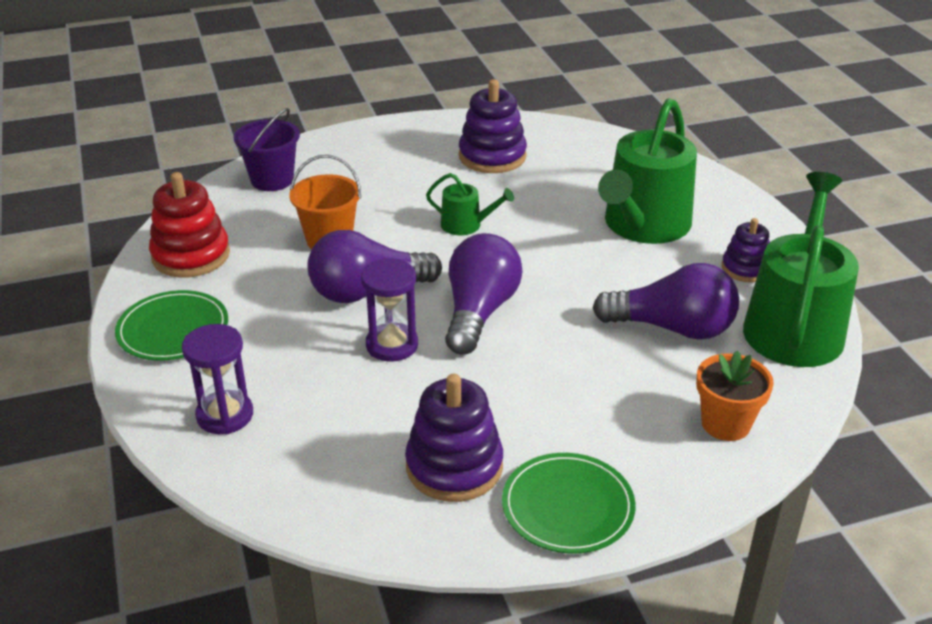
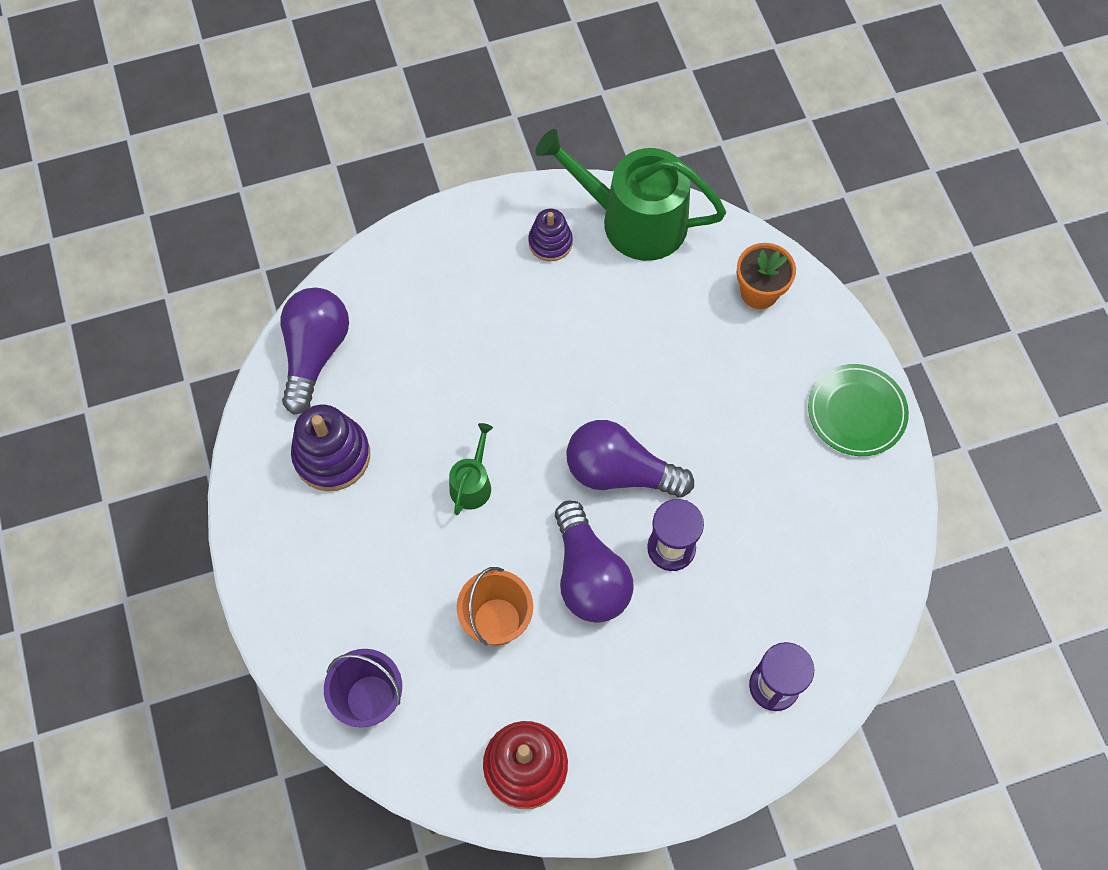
camera: 90 degrees left, 30 degrees up
(173, 329) = (654, 759): green plate -> none
(454, 466) = (821, 493): purple stacking toy -> none
(643, 226) = (477, 318): green watering can -> none
(672, 328) = (639, 313): purple light bulb -> purple light bulb (315, 353)

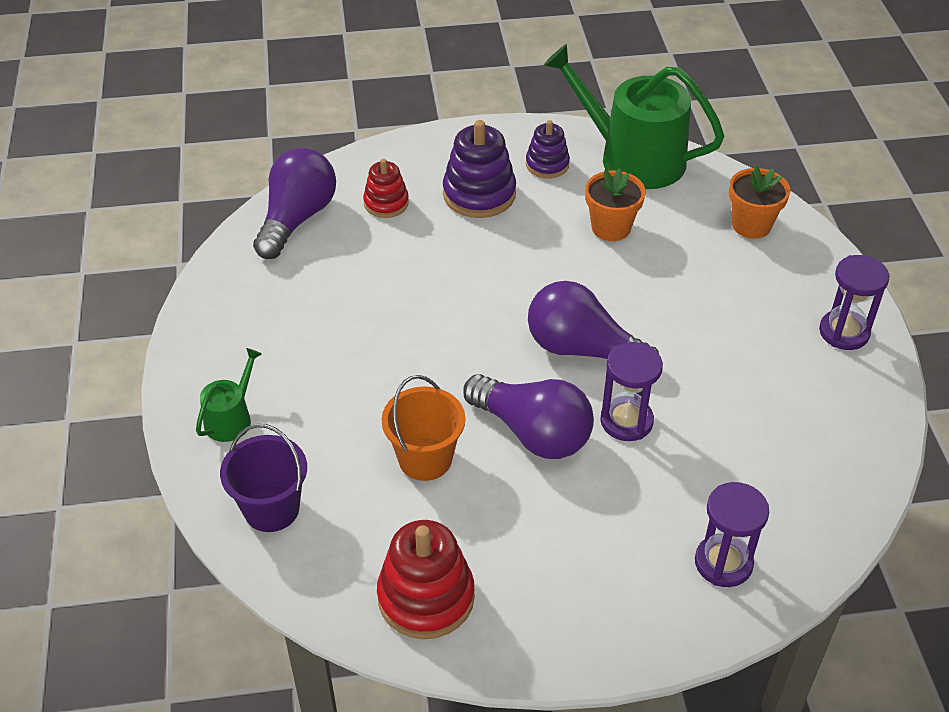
camera: 10 degrees right, 20 degrees down
(332, 455) = (290, 298): purple stacking toy -> purple stacking toy (479, 194)
(399, 319) = (386, 203): none -> red stacking toy
(472, 483) = (426, 339): green watering can -> green watering can (231, 418)
(589, 575) = (532, 433): purple light bulb -> purple light bulb turned 45 degrees counterclockwise
(625, 317) = (611, 228): none -> orange flower pot
(856, 412) = (844, 332): green plate -> purple hourglass

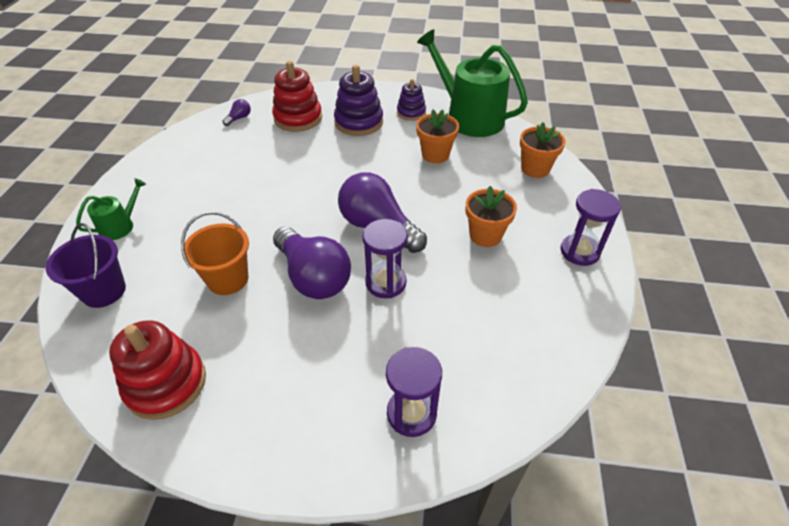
camera: 15 degrees right, 0 degrees up
(297, 219) = (239, 118): purple light bulb -> purple light bulb, size x0.41
(386, 203) = (298, 118): red stacking toy -> red stacking toy, size x1.63
(723, 333) = (485, 235): none -> orange flower pot

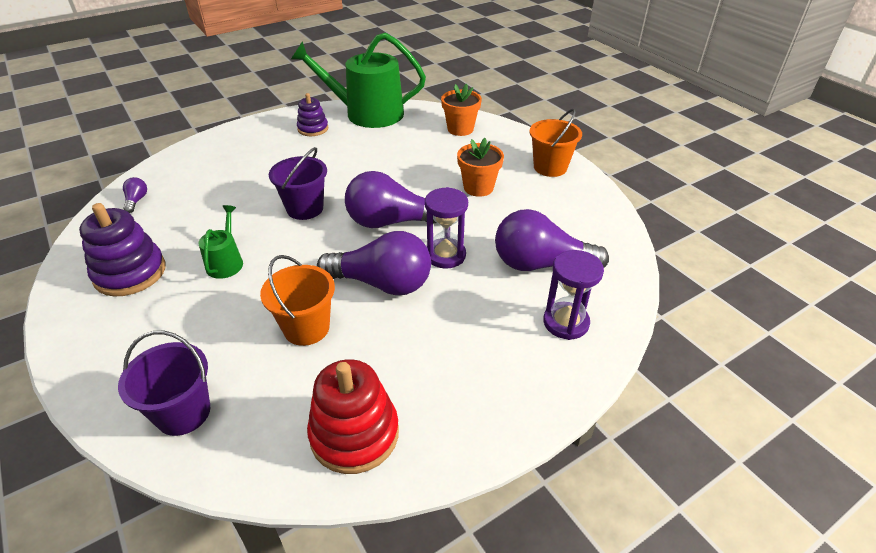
camera: 40 degrees left, 5 degrees down
(120, 226) = (121, 352): green watering can -> green watering can (226, 262)
(298, 118) = (205, 175): red stacking toy -> none
(331, 180) = (305, 208): none -> purple bucket
(359, 122) = (273, 154): purple stacking toy -> purple stacking toy (130, 273)
(435, 155) = (373, 151): orange flower pot -> none
(455, 343) = (540, 264): none -> purple light bulb
(579, 252) = (550, 167): purple hourglass -> orange bucket

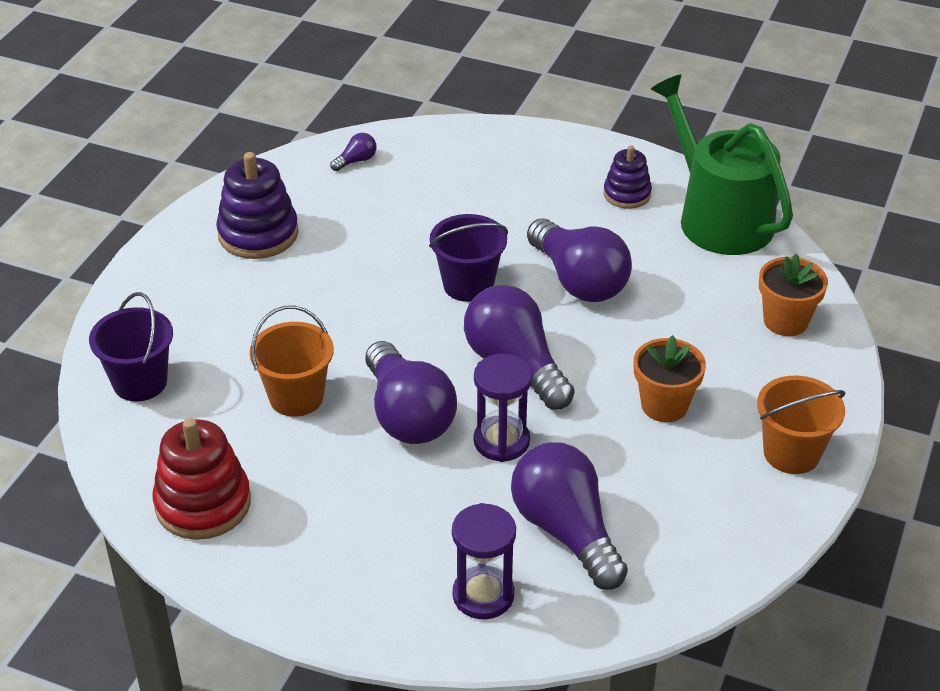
camera: 55 degrees right, 0 degrees up
(226, 262) = (331, 284): green watering can -> none
(354, 171) = (578, 280): none -> purple light bulb

